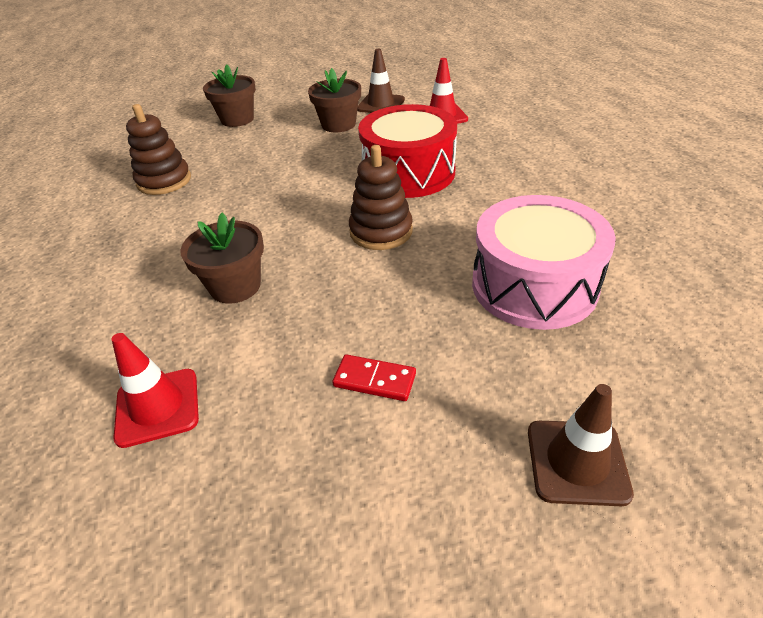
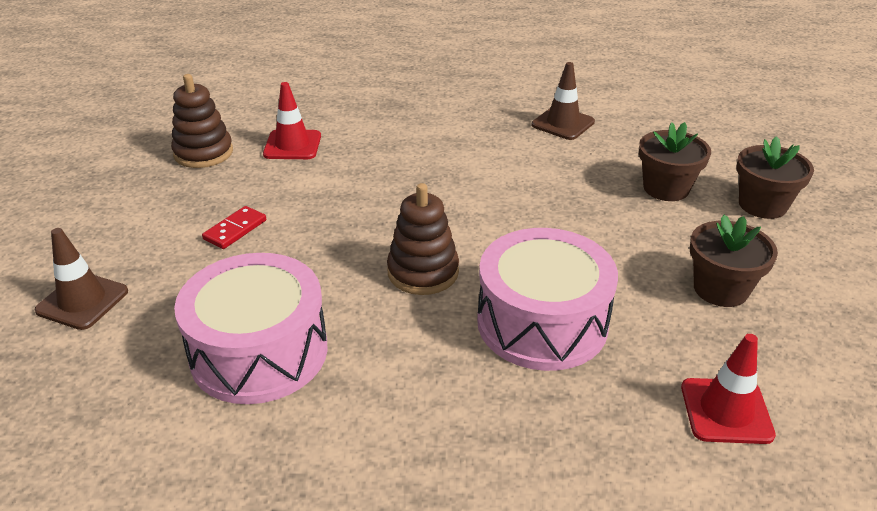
camera: 105 degrees right, 5 degrees down
(164, 181) = (605, 151): brown stacking toy -> brown stacking toy (203, 153)
(235, 286) = (395, 180): brown flower pot -> brown flower pot (666, 188)
(381, 104) = (794, 349): brown traffic cone -> brown traffic cone (563, 123)
(408, 173) = (542, 323): red drum -> pink drum

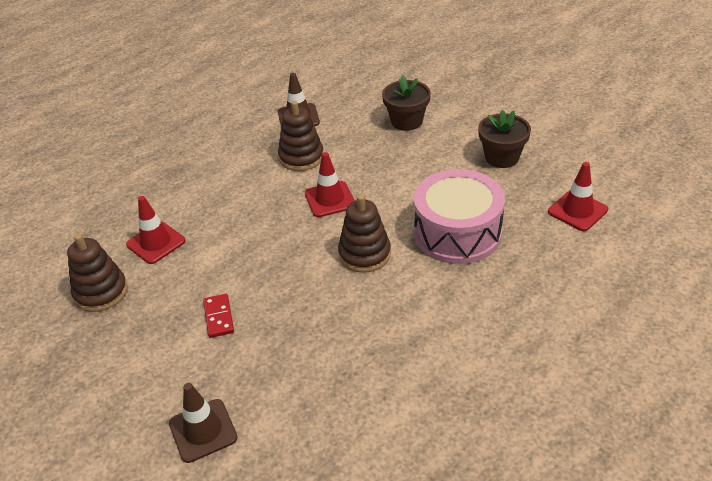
camera: 45 degrees left, 5 degrees up
(259, 352) = (355, 361): pink drum -> none
(473, 205) = (330, 199): none -> red traffic cone
(509, 156) = (301, 157): none -> brown stacking toy
(762, 205) = (459, 100): brown flower pot -> none

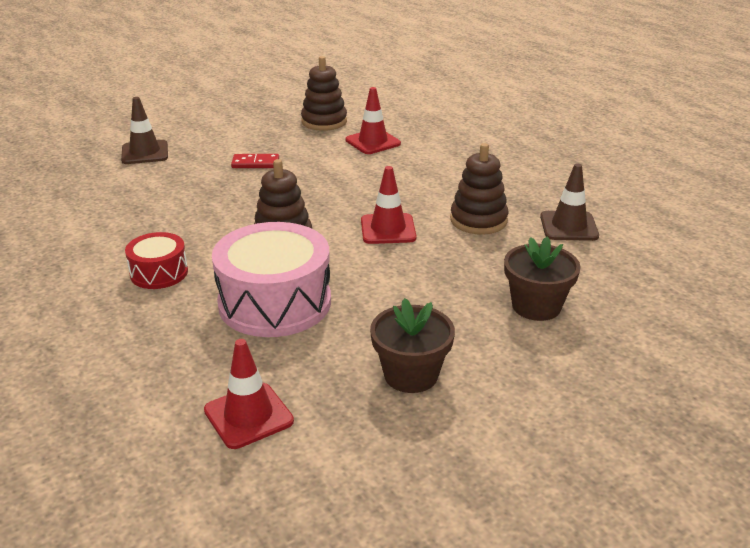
camera: 100 degrees right, 10 degrees down
(448, 313) = (159, 273): none -> red drum

